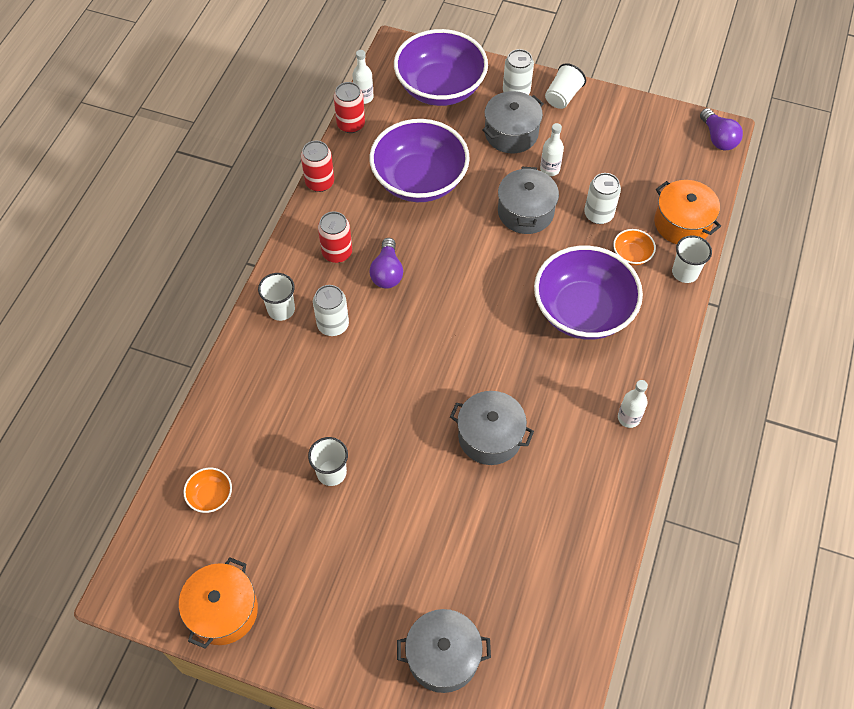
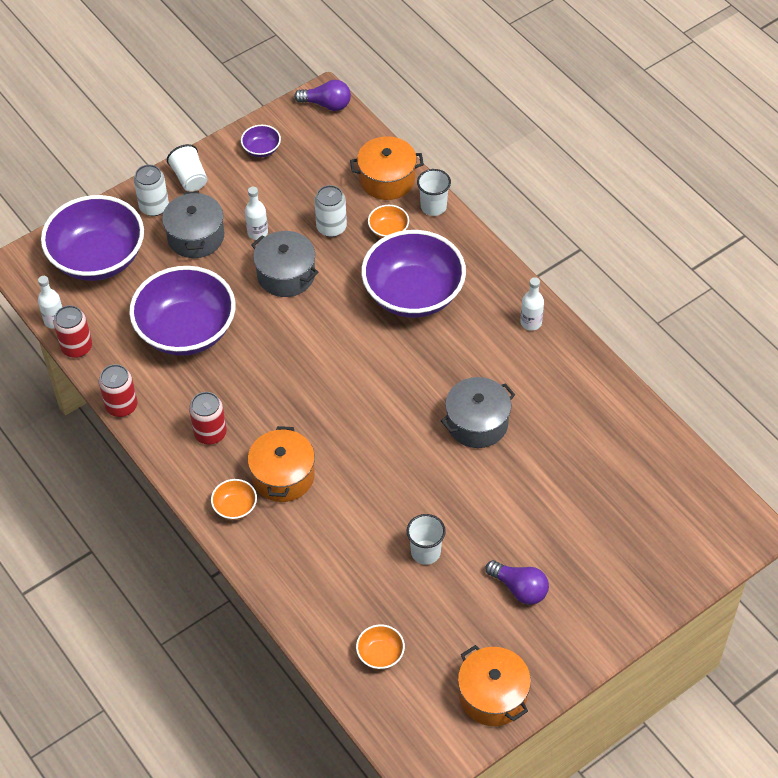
camera: 55 degrees left, 5 degrees down
(281, 309) = (235, 507): white cup -> orange bowl
(333, 325) = (283, 476): white can -> orange pot
(387, 272) = (263, 407): purple light bulb -> purple light bulb (519, 588)
(443, 656) = (637, 559): grey pot -> none
(632, 123) = (261, 149): none -> purple bowl

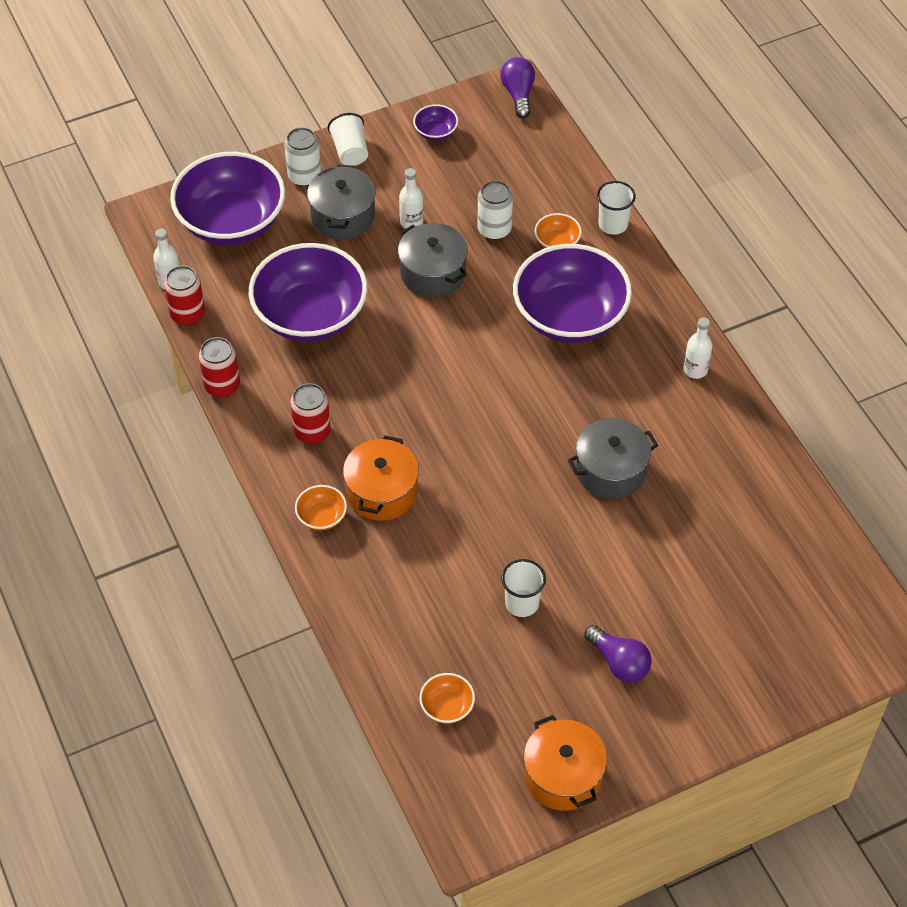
camera: 10 degrees right, 0 degrees up
(327, 104) = (518, 94): purple light bulb -> purple light bulb turned 120 degrees counterclockwise
(387, 179) = (567, 186): orange pot -> none

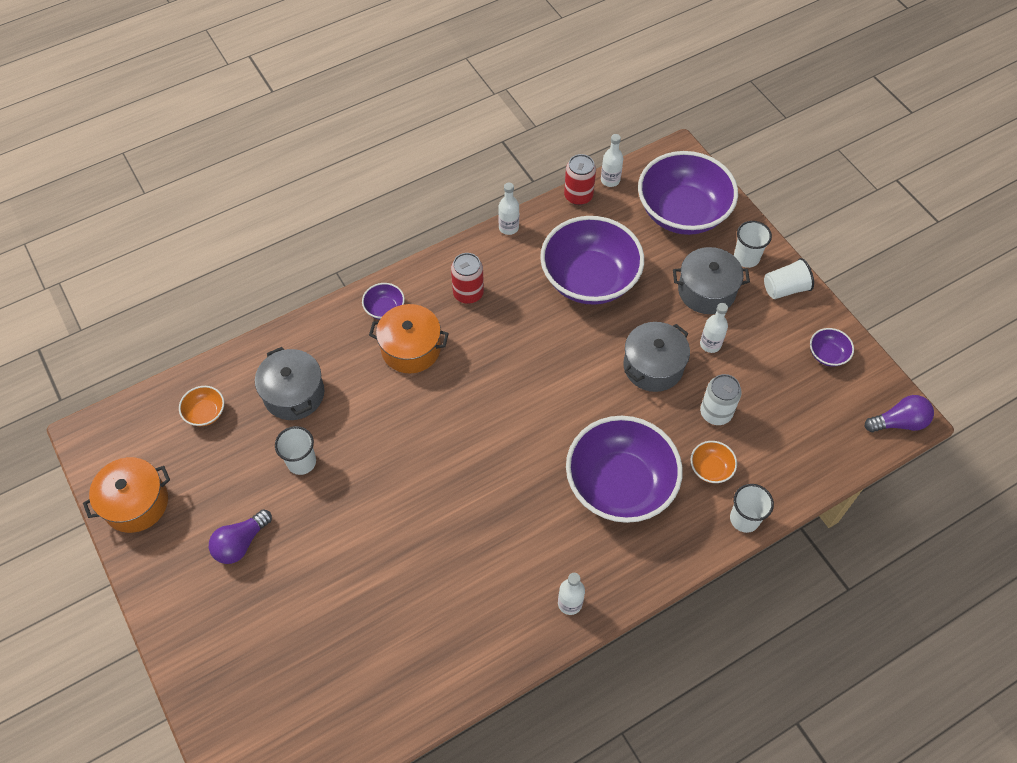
camera: 85 degrees right, 5 degrees up
(222, 386) = (508, 227): red can -> white bottle
(304, 176) = (746, 258): white can -> white cup
(321, 517) = (384, 309): orange bowl -> purple bowl
(610, 470) = (443, 528): grey pot -> grey pot (294, 394)

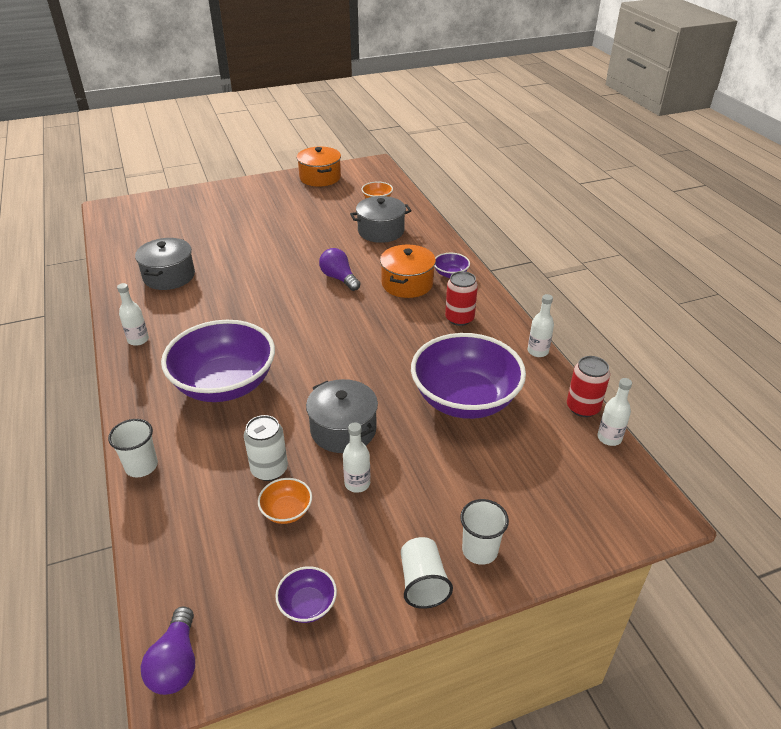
camera: 100 degrees right, 20 degrees down
(241, 543) = (273, 209): purple light bulb -> purple light bulb (339, 278)
(301, 462) = (323, 232): white cup -> none
(682, 212) = (559, 497): purple bowl -> none
(706, 291) = (433, 496): grey pot -> grey pot (169, 276)
(710, 468) = (208, 451): orange bowl -> orange bowl (286, 511)

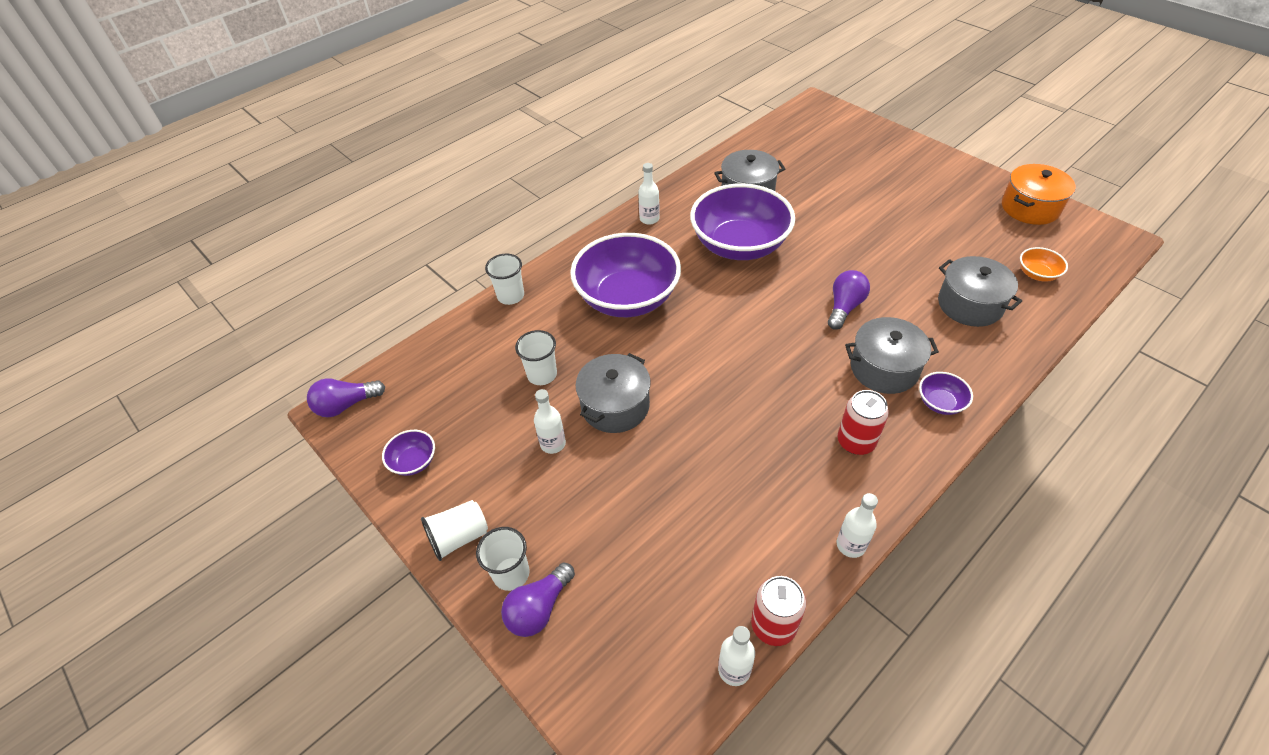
camera: 70 degrees right, 10 degrees up
(269, 469) = (542, 374): white can -> white cup
(286, 511) = (501, 406): orange bowl -> none
(407, 283) = (884, 368): orange pot -> grey pot
(465, 399) = (715, 493): purple bowl -> purple bowl (739, 245)
(521, 538) = (539, 608): none -> purple light bulb

